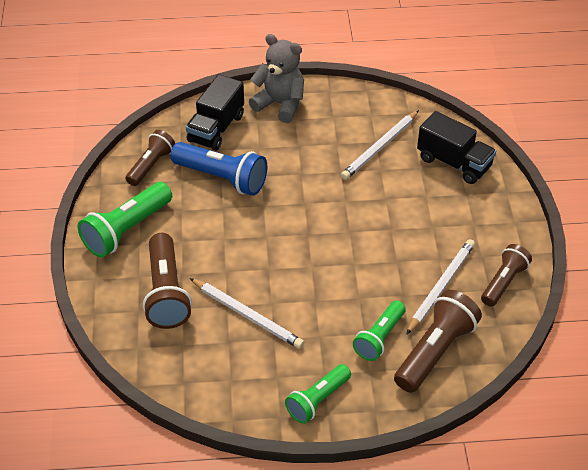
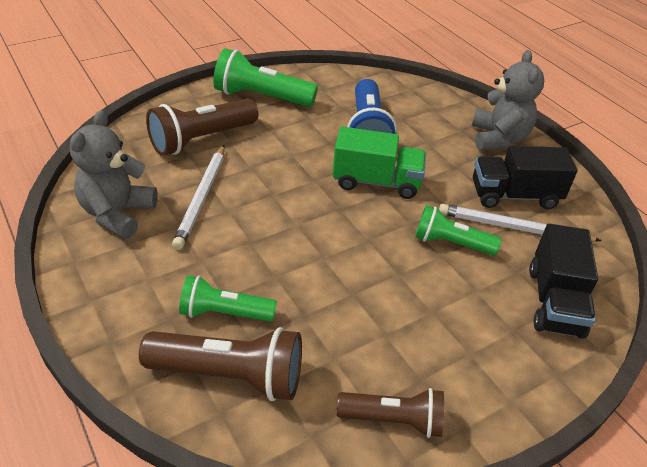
camera: 60 degrees right, 5 degrees down
(151, 165) = (347, 88): brown flashlight -> none
(216, 128) = (426, 109): black truck -> black truck (514, 196)
(236, 376) = (117, 214): none -> grey teddy bear
(289, 200) = (376, 182): none -> green truck
(318, 400) = (108, 285): green flashlight -> green flashlight (451, 243)
(440, 287) = (339, 349): white pencil -> none

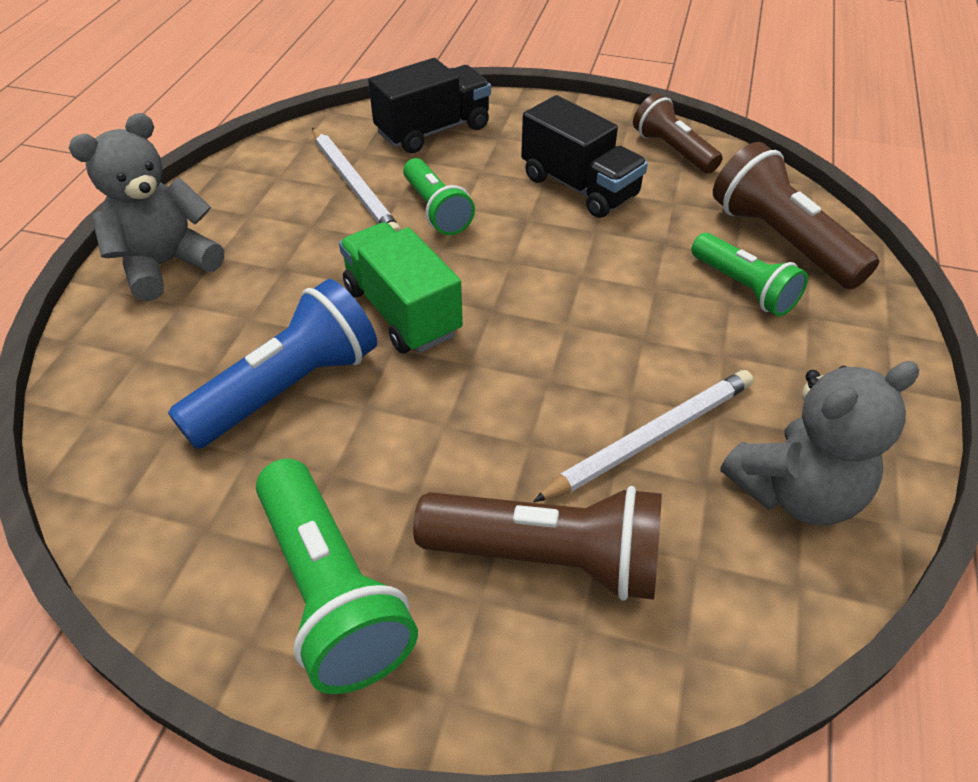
camera: 130 degrees left, 5 degrees up
(514, 196) = (292, 205): black truck -> black truck (579, 187)

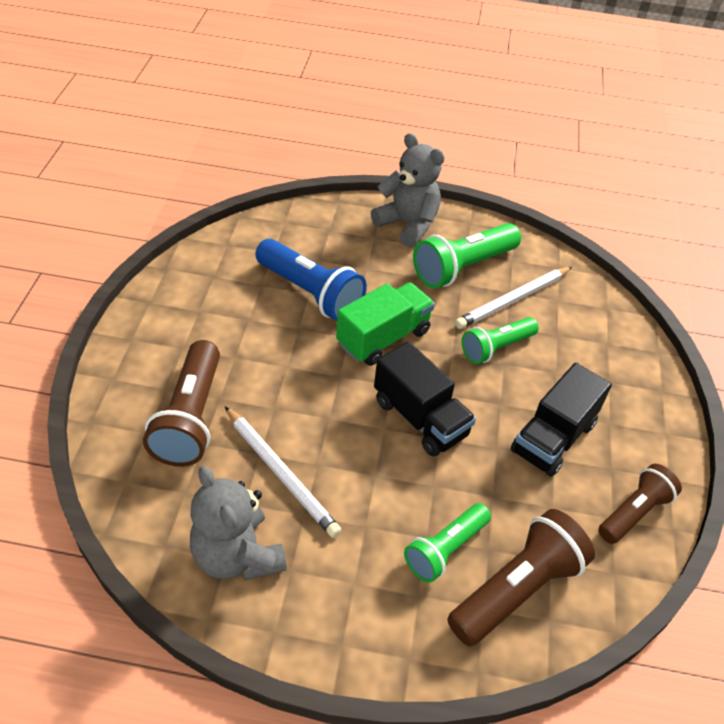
camera: 80 degrees right, 0 degrees up
(331, 591) = (174, 328): green flashlight -> green flashlight (463, 267)
(433, 130) = (601, 339): black truck -> black truck (420, 418)

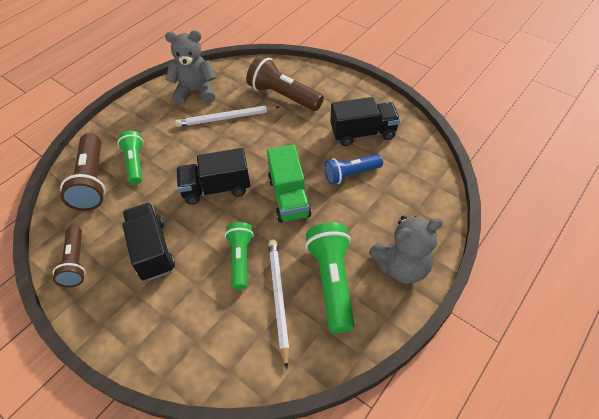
camera: 125 degrees right, 5 degrees up
(230, 301) = (363, 133): none -> black truck
(310, 293) = (351, 174): blue flashlight -> blue flashlight, size x0.65

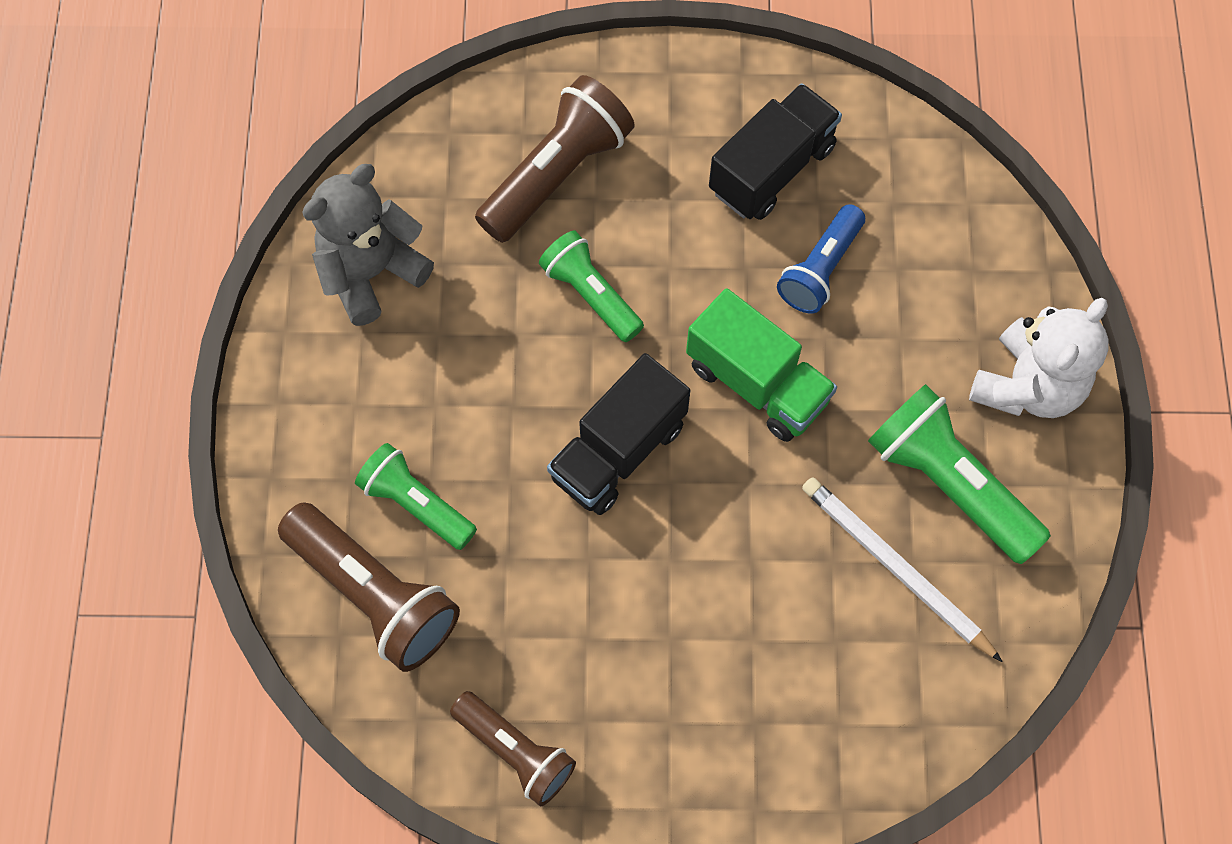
camera: 40 degrees left, 15 degrees up
(152, 250) = (623, 637): black truck -> none
(226, 118) = (493, 295): white pencil -> none
(240, 259) = (780, 547): green flashlight -> green flashlight (591, 295)
(283, 96) = (556, 174): brown flashlight -> brown flashlight turned 135 degrees clockwise
(402, 266) = (1027, 386): grey teddy bear -> white teddy bear

